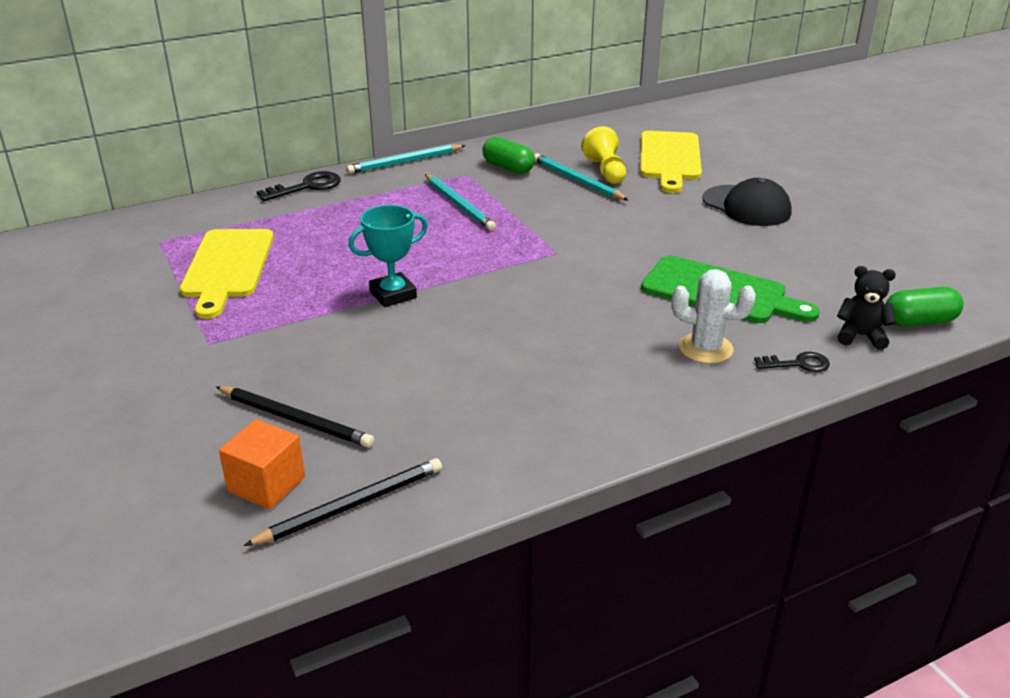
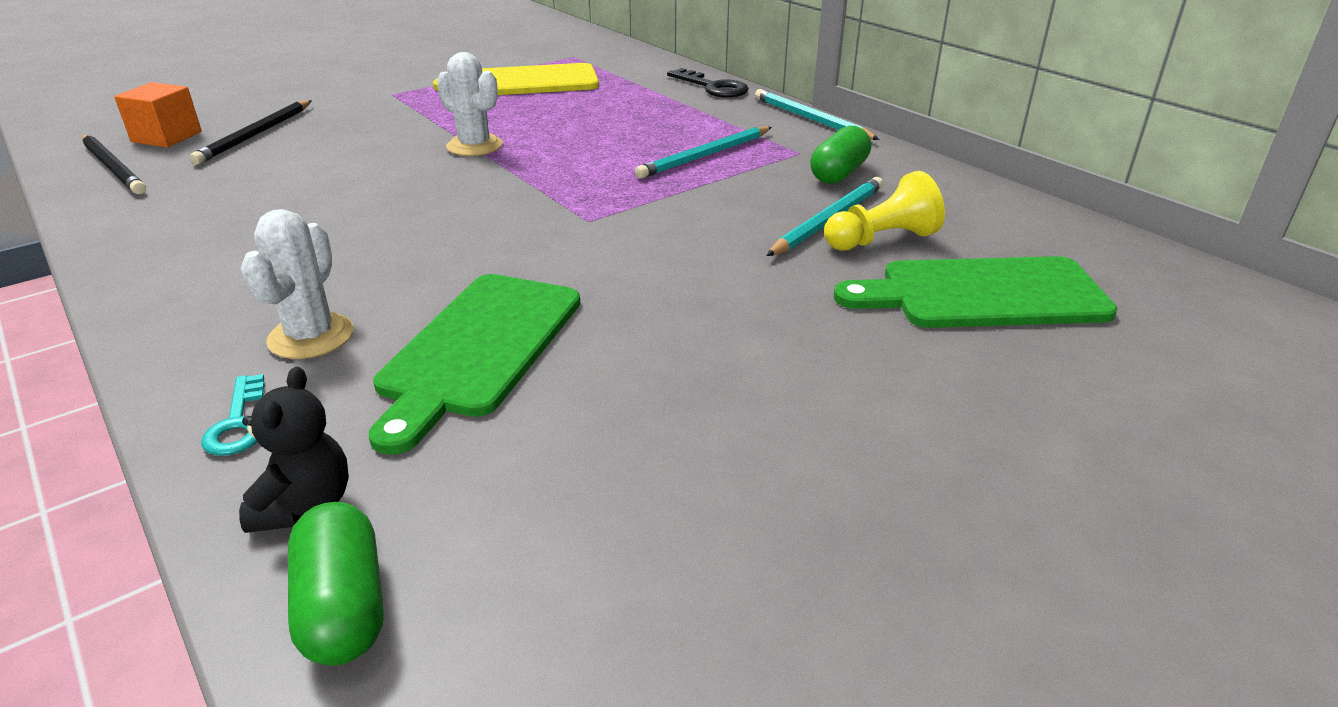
camera: 80 degrees right, 0 degrees up
(393, 294) = (474, 146): turquoise trophy -> white cactus
(670, 159) = (982, 294): yellow cutting board -> green cutting board
(746, 206) = (821, 379): black cap -> none
(798, 364) = (238, 423): black key -> turquoise key

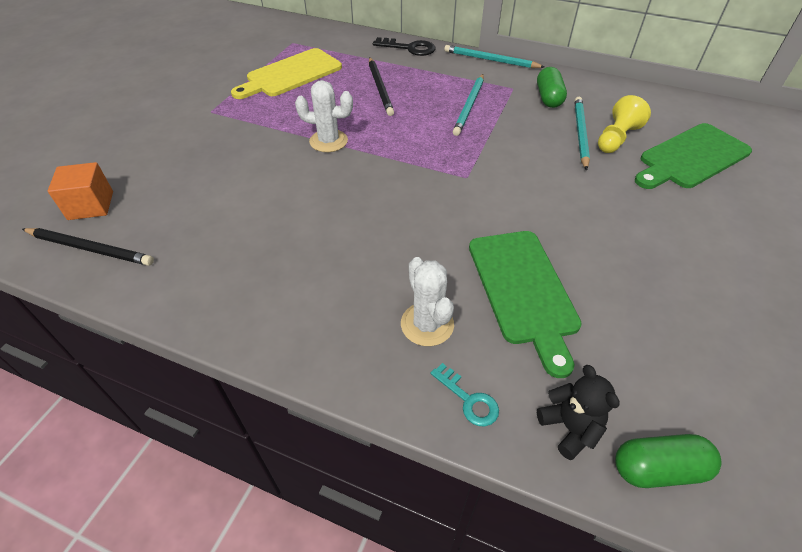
camera: 30 degrees left, 15 degrees up
(256, 135) = (161, 180): black pencil -> black pencil (380, 88)
(344, 606) = (658, 468): green capsule -> green capsule turned 45 degrees counterclockwise

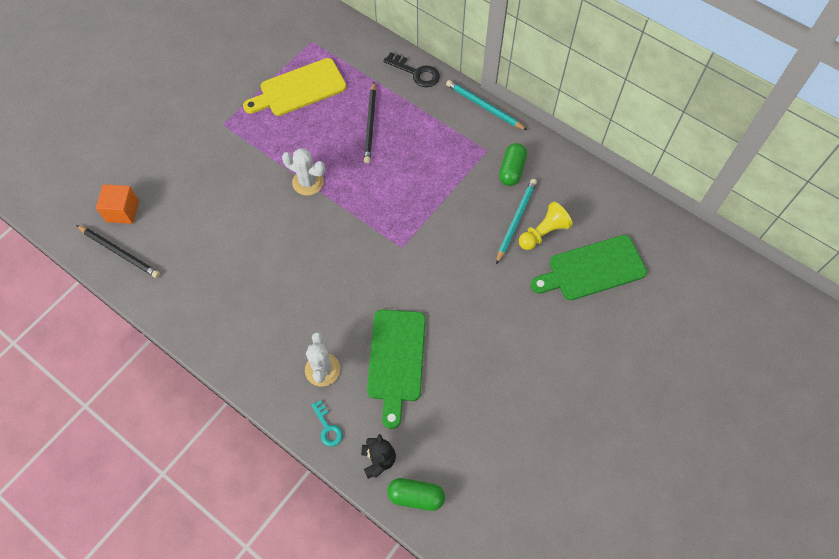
camera: 15 degrees right, 15 degrees up
(469, 106) = (438, 165): turquoise pencil -> none

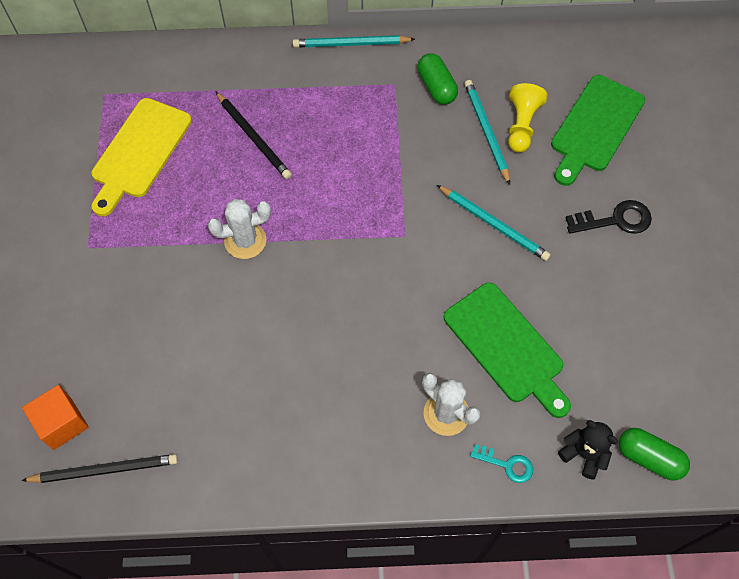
camera: 40 degrees left, 0 degrees up
(416, 73) = (250, 55): black key -> black key (615, 220)
(416, 496) = (649, 458): green capsule -> green capsule turned 60 degrees clockwise
(462, 281) = (494, 224): none -> turquoise pencil

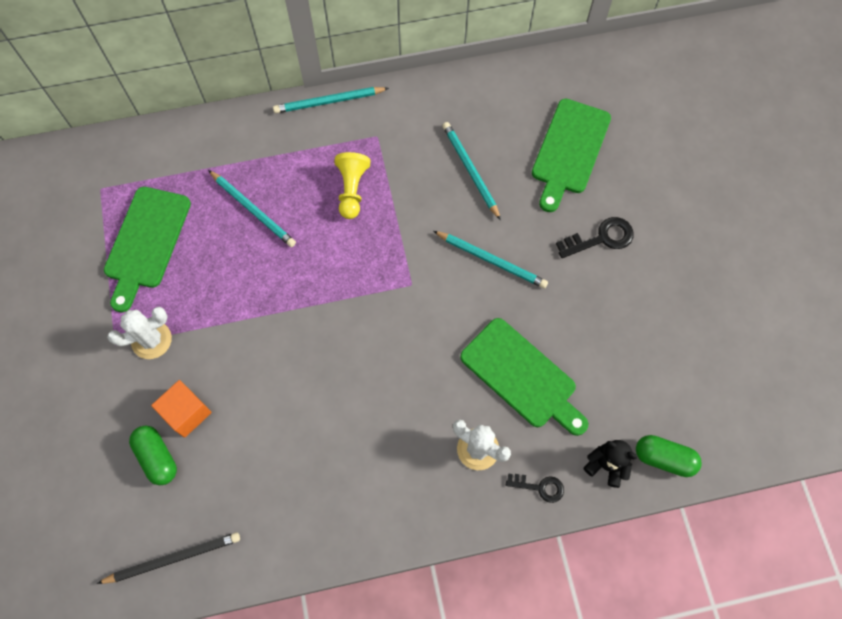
camera: 10 degrees left, 5 degrees up
(62, 423) = (124, 521): orange cube -> orange cube (186, 413)
(139, 152) = (146, 242): yellow cutting board -> green cutting board
(245, 240) = (264, 314): white cactus -> white cactus (151, 340)
(253, 137) = (253, 210): black pencil -> turquoise pencil
(436, 87) = (417, 133): green capsule -> green capsule (157, 457)
(507, 465) = (540, 487): turquoise key -> black key
(521, 125) = (502, 159): yellow pawn -> yellow pawn (352, 190)

